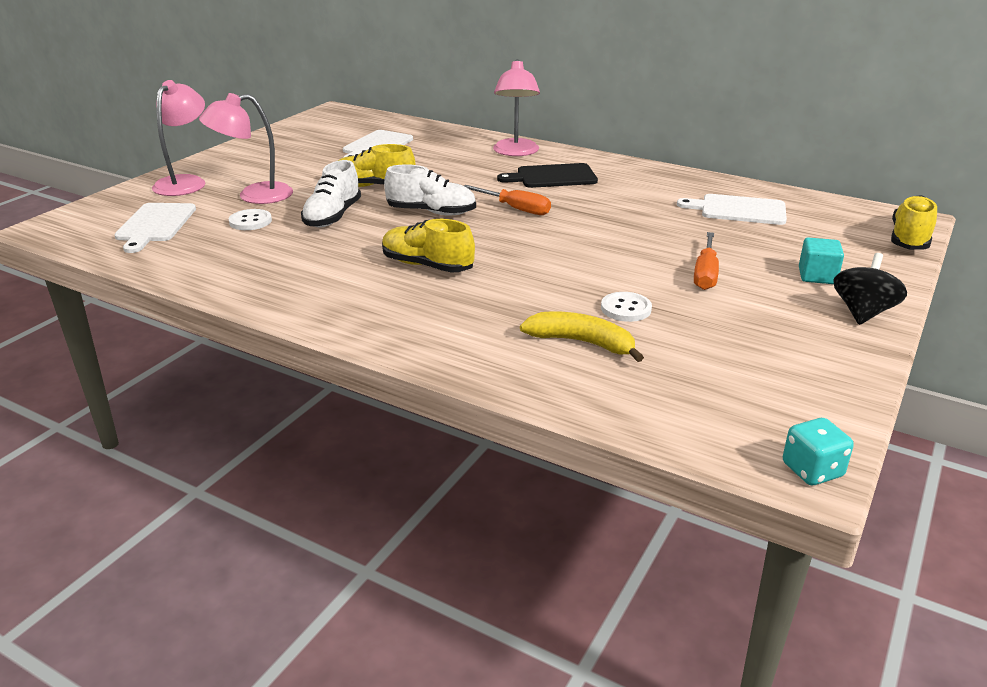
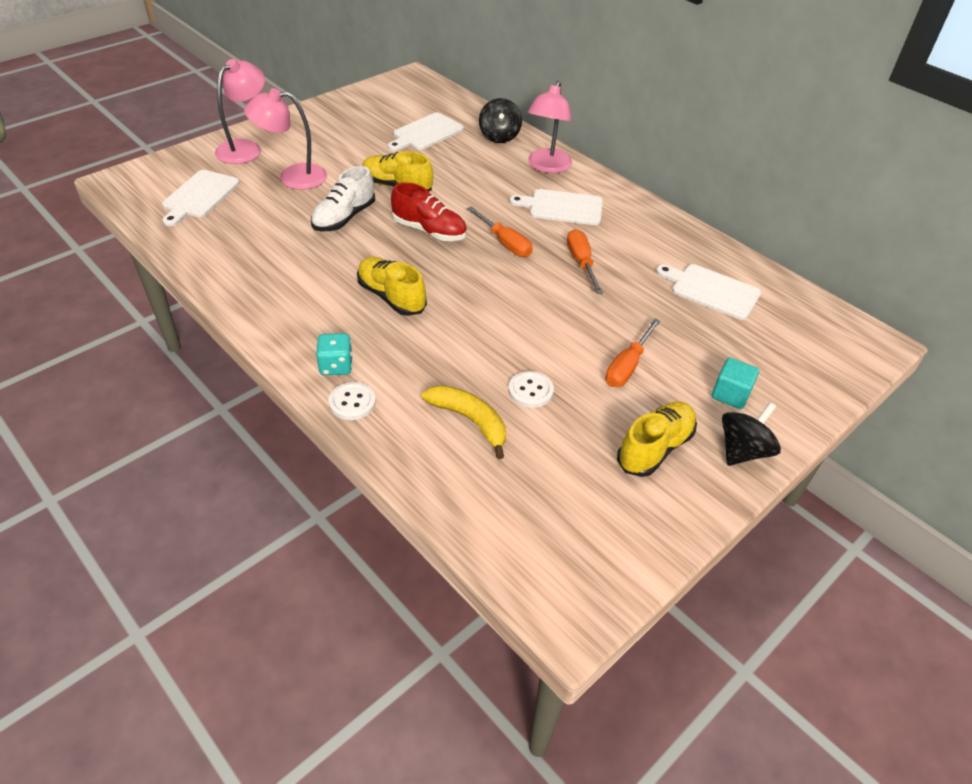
camera: 15 degrees right, 15 degrees up
(250, 221) = (275, 209): white button -> white button (352, 402)
(431, 212) = (429, 231): white shoe -> red shoe
(453, 139) = (499, 136): none -> black spinning top
(553, 177) = (562, 207): black cutting board -> white cutting board
(601, 211) = (581, 262): none -> orange screwdriver
(812, 470) = (575, 615): turquoise dice -> turquoise dice (336, 366)
(909, 239) = (856, 368): yellow shoe -> yellow shoe (654, 448)

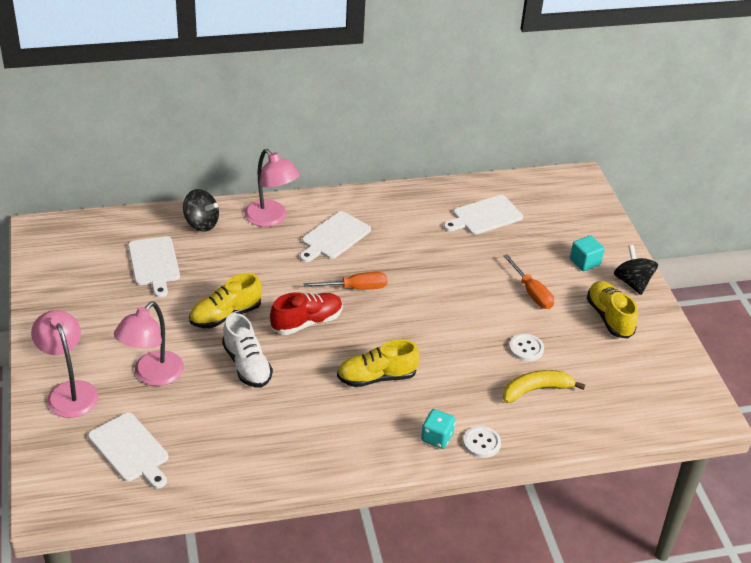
camera: 60 degrees left, 5 degrees down
(581, 262) = (409, 260): orange screwdriver -> none

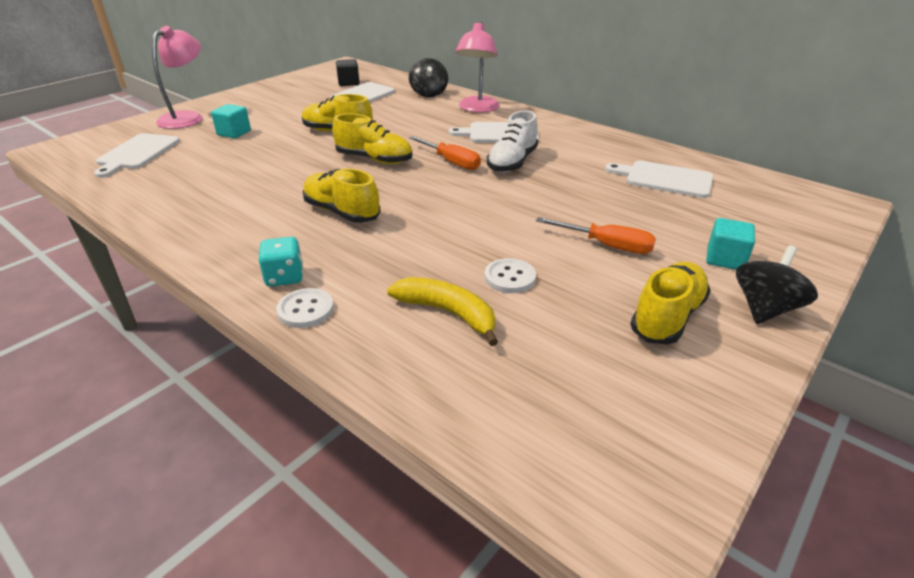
camera: 55 degrees right, 5 degrees down
(105, 253) = (348, 83): none -> black cube
(152, 375) = (234, 133): pink lamp -> turquoise cube
(247, 365) = (287, 157): white shoe -> white shoe (512, 162)
(306, 322) = (374, 159): red shoe -> yellow shoe
(531, 293) = (607, 245): orange screwdriver -> orange screwdriver turned 90 degrees counterclockwise

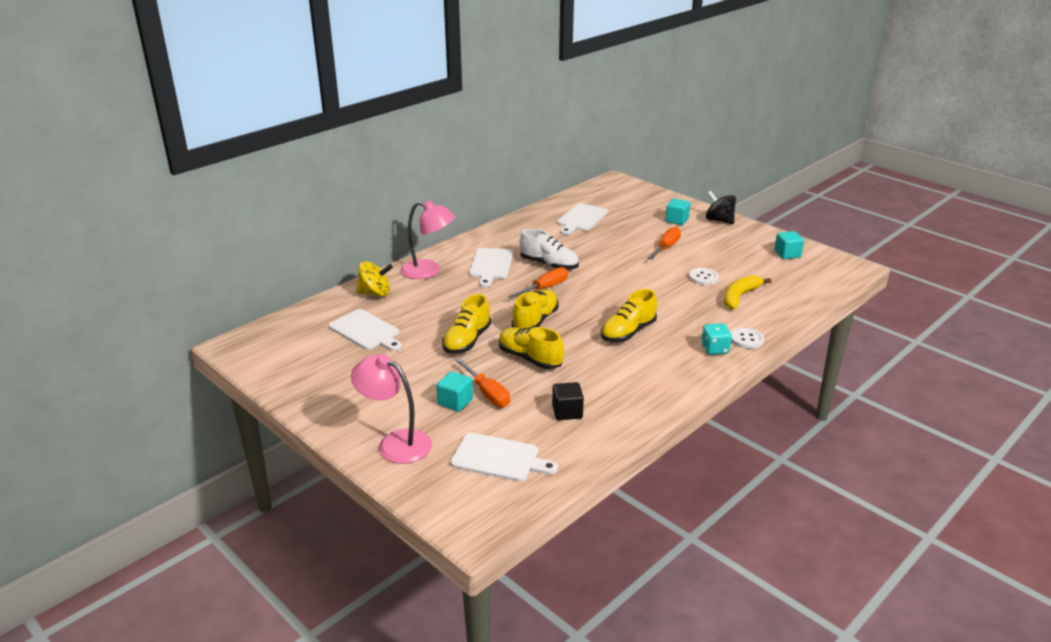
camera: 85 degrees left, 5 degrees down
(241, 144) = (487, 393): none -> orange screwdriver
(348, 83) = (314, 340): black cube -> black cube (567, 412)
(428, 93) = (375, 293): black spinning top -> yellow spinning top
(655, 397) = (787, 254): none -> turquoise cube
(667, 317) = (730, 242): yellow shoe -> yellow shoe (530, 358)

